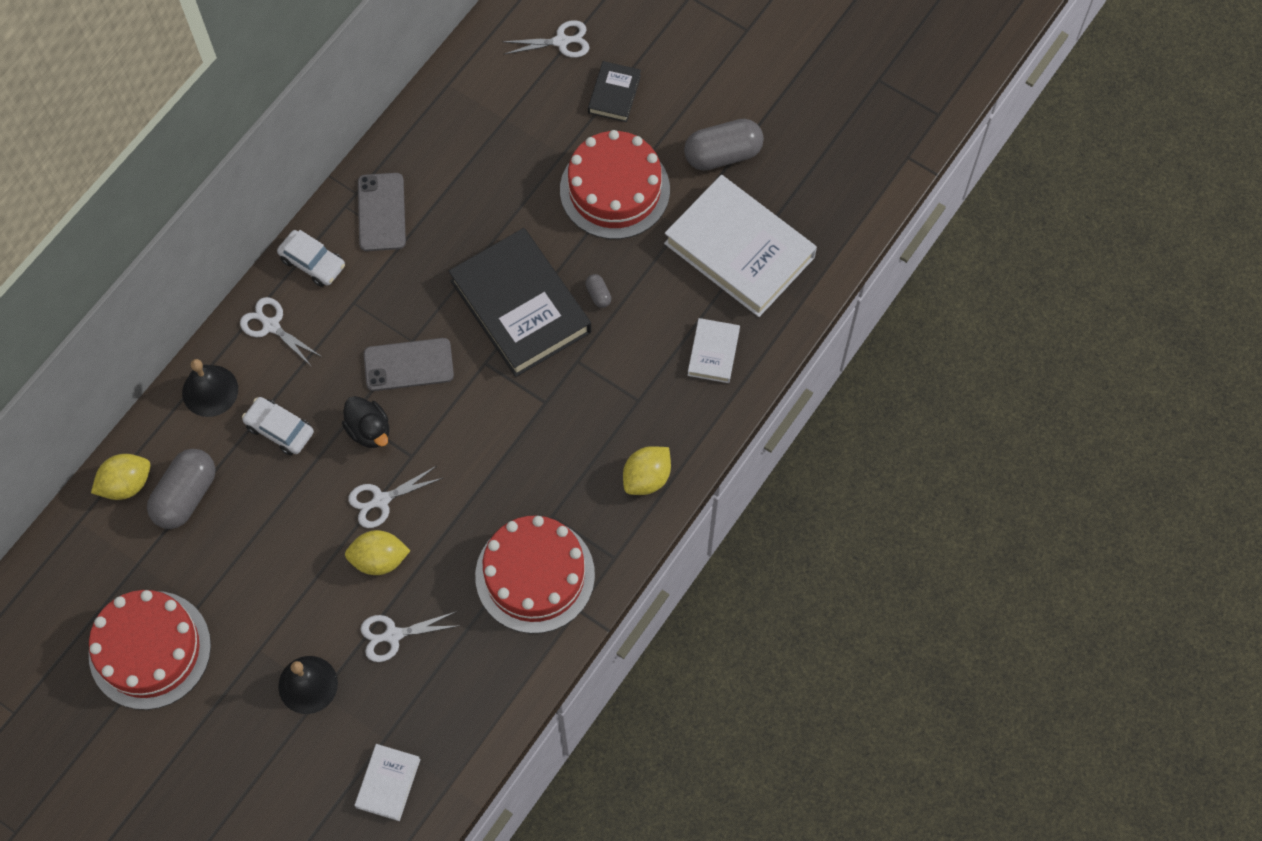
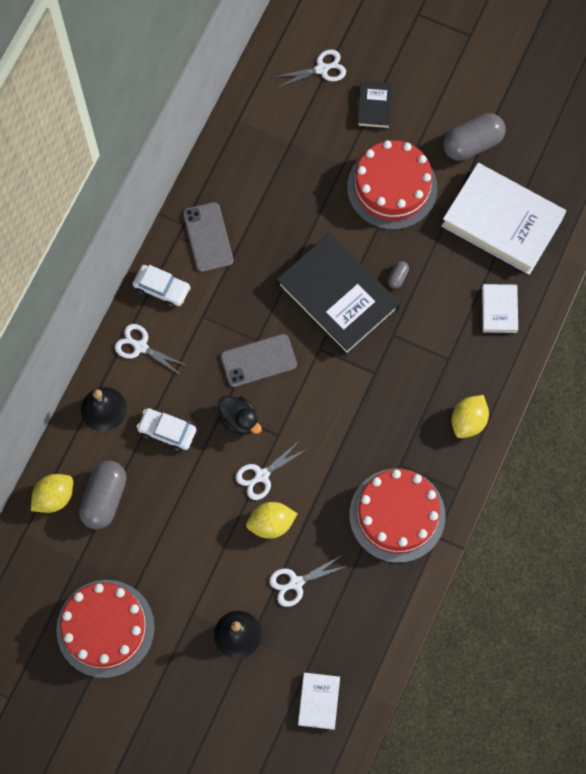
camera: 10 degrees left, 5 degrees up
(598, 294) = (397, 277): grey capsule -> grey capsule turned 60 degrees clockwise

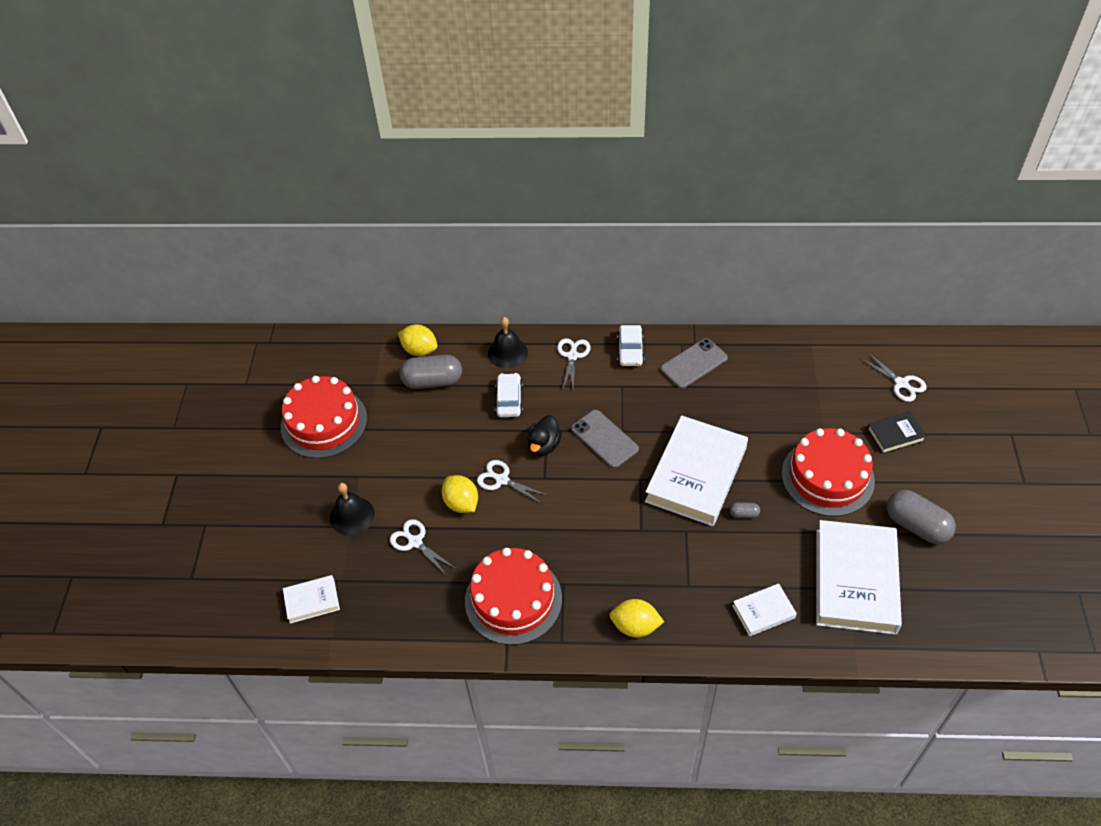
camera: 70 degrees right, 20 degrees down
(337, 297) = (696, 474): black book -> white book

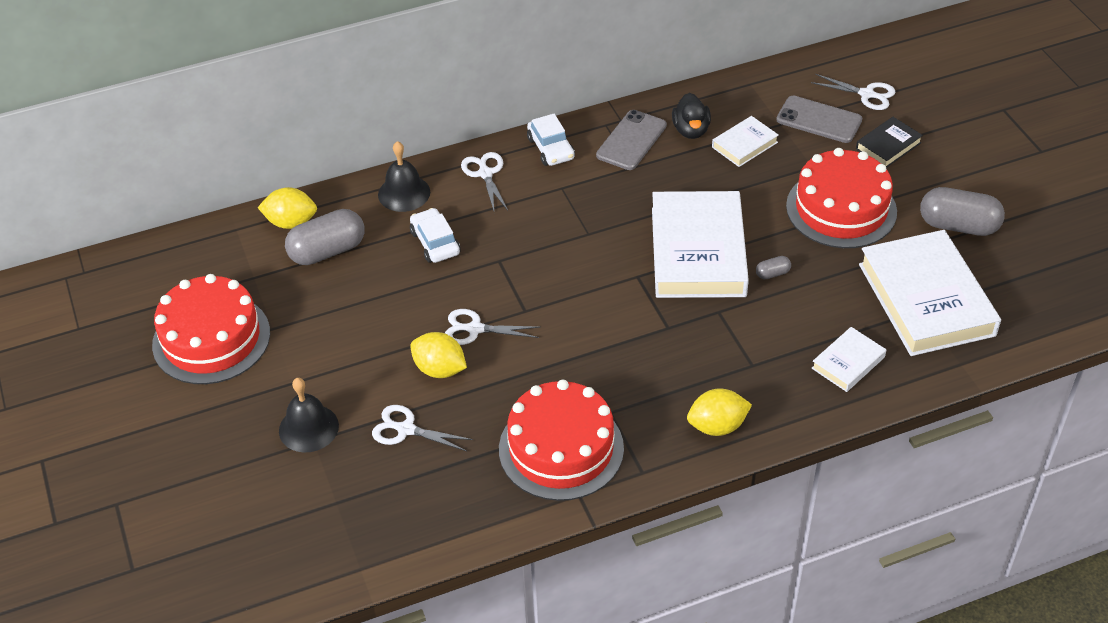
camera: 25 degrees left, 5 degrees down
(312, 601) = (311, 538): white book -> white book (744, 145)
(544, 445) = (505, 277): black duck -> black duck (691, 130)
(604, 439) = (572, 248): grey phone -> grey phone (819, 120)

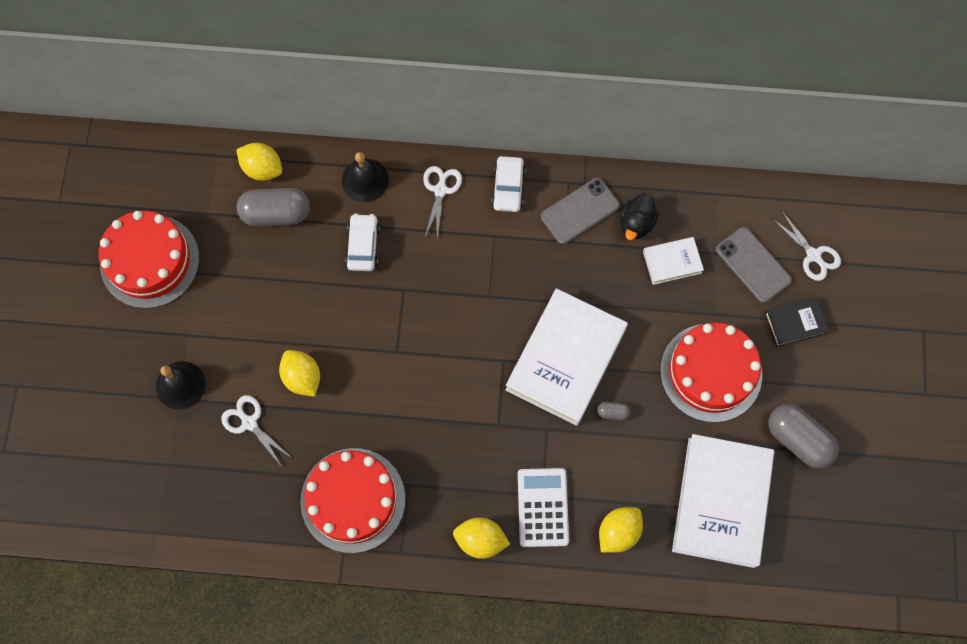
camera: 25 degrees right, 25 degrees up
(474, 329) = (348, 351): white scissors -> none
(760, 374) = (543, 507): none -> white calculator
(848, 362) = (618, 532): white book -> yellow lemon

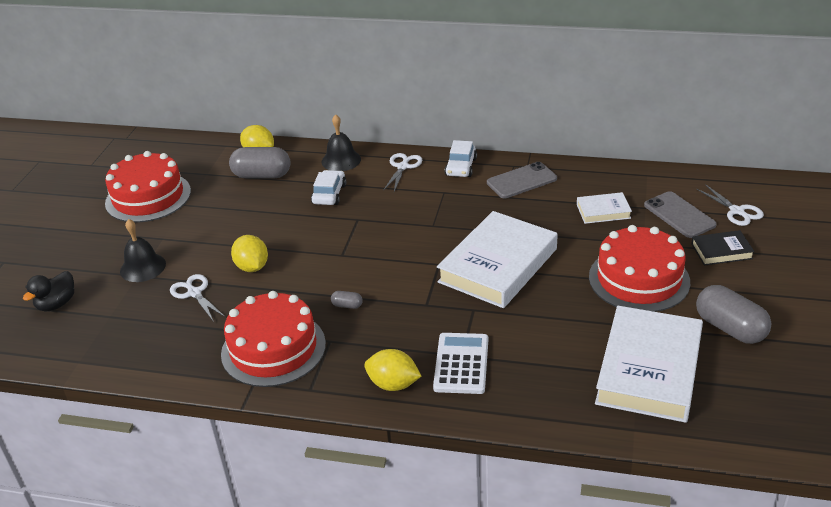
camera: 10 degrees right, 35 degrees down
(612, 412) = (539, 301): grey capsule -> grey capsule (347, 305)
(618, 532) = (538, 386): yellow lemon -> none
(636, 224) = (571, 189): black duck -> black duck (57, 304)

